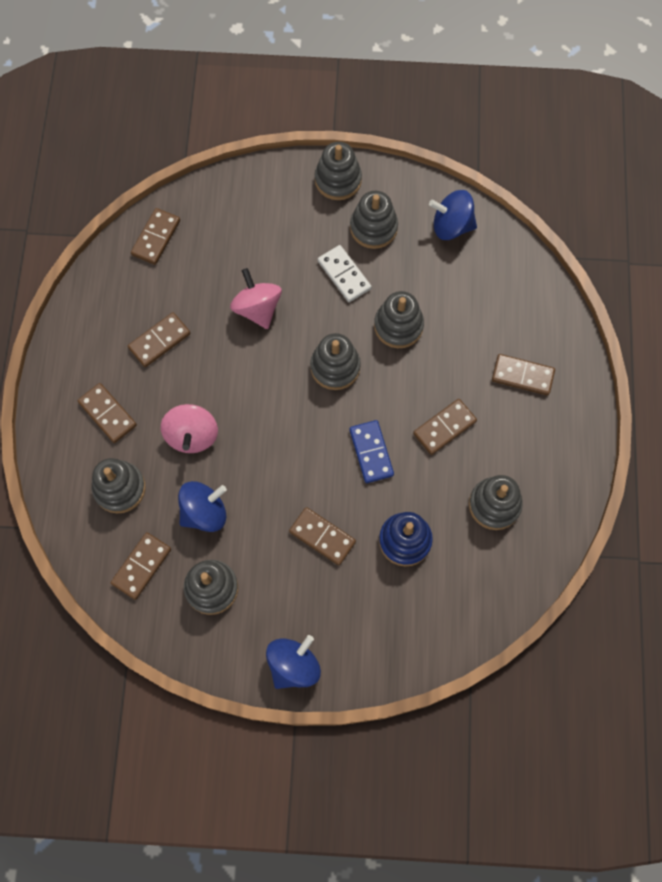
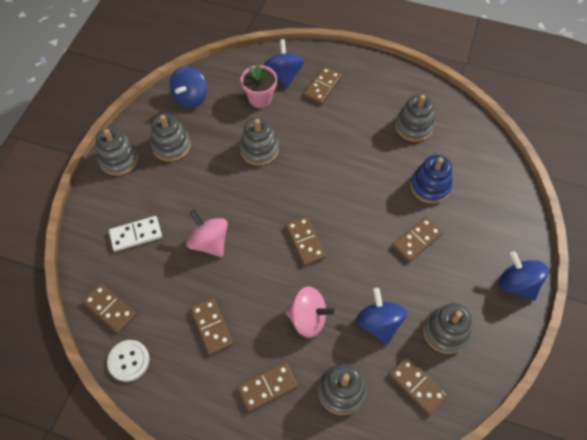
camera: 75 degrees left, 10 degrees down
(106, 275) = (129, 361): none -> white button
(257, 308) = (209, 242): pink spinning top -> pink spinning top turned 60 degrees clockwise
(335, 367) = (279, 199): grey stacking toy -> none
(344, 275) = (203, 174): white domino -> white domino (136, 234)
(371, 452) = (356, 191): blue domino -> none
(444, 427) = (348, 141): brown domino -> brown domino (305, 241)
(477, 305) = (260, 98): none -> pink flower pot
(526, 324) = (284, 75): none -> blue spinning top

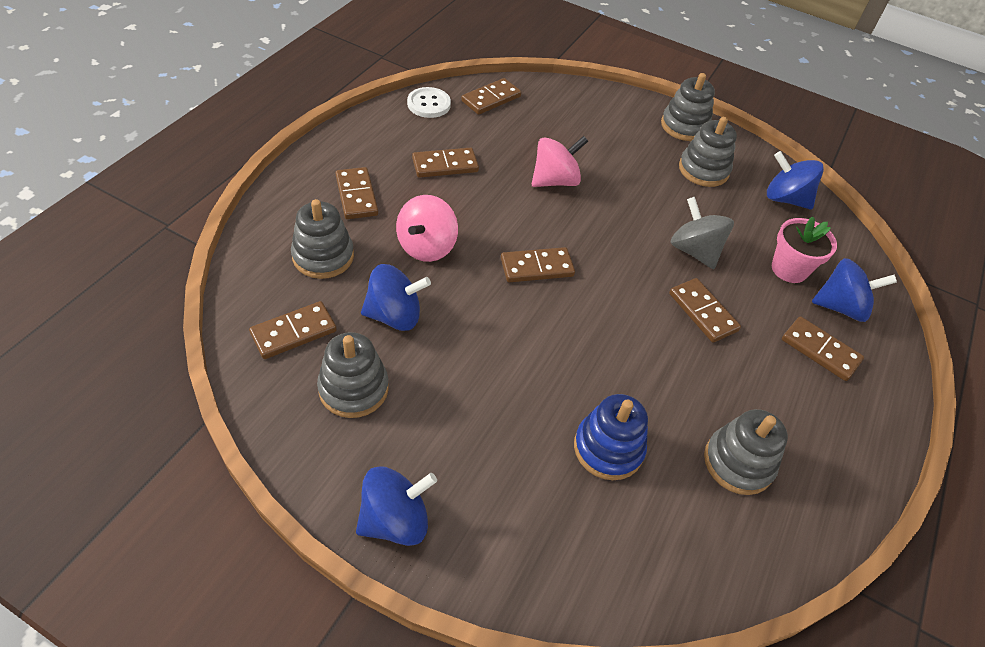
camera: 95 degrees right, 10 degrees down
(136, 234) = (577, 126): white domino -> none
(259, 149) = (694, 251): grey stacking toy -> grey spinning top
(416, 240) = (511, 398): brown domino -> brown domino (703, 312)

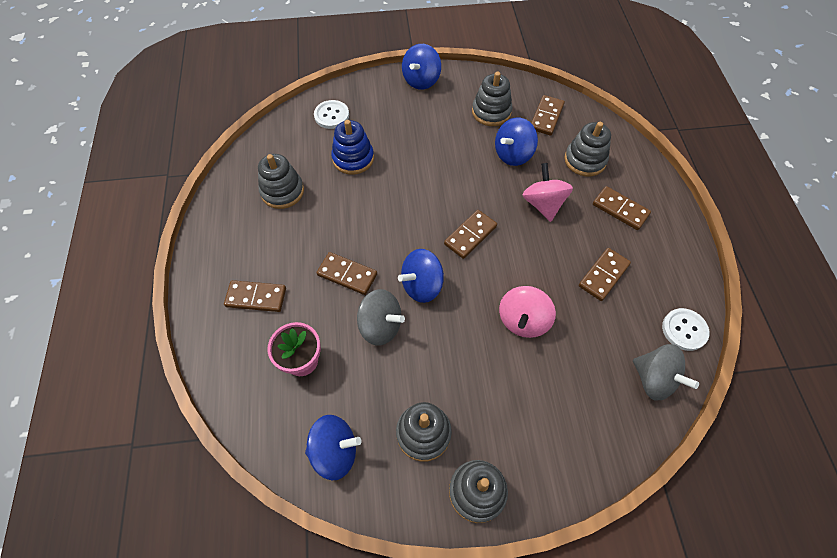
camera: 150 degrees right, 10 degrees up
(491, 99) = (654, 379): brown domino -> grey spinning top
(594, 551) = (331, 115): none -> white button
(840, 307) = (250, 349): blue spinning top -> blue spinning top (422, 285)

